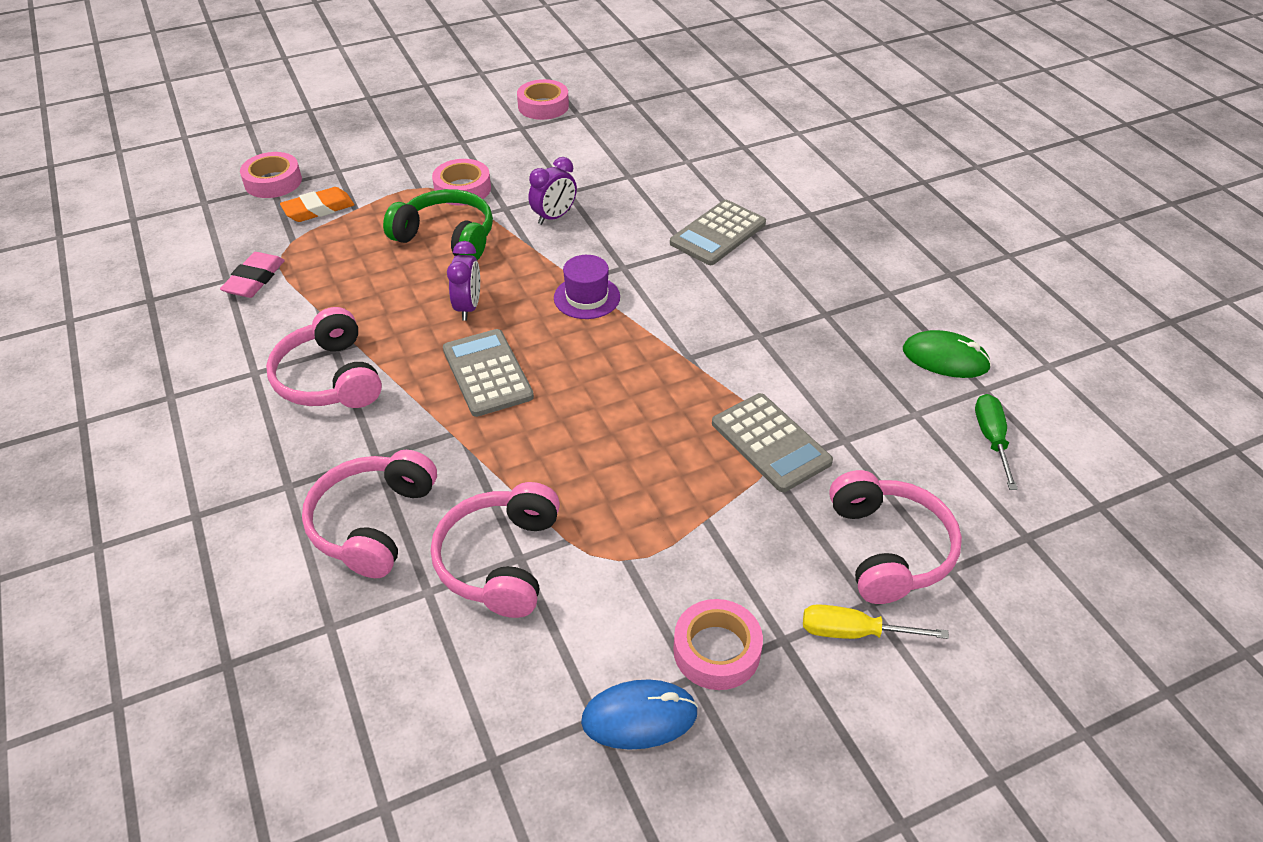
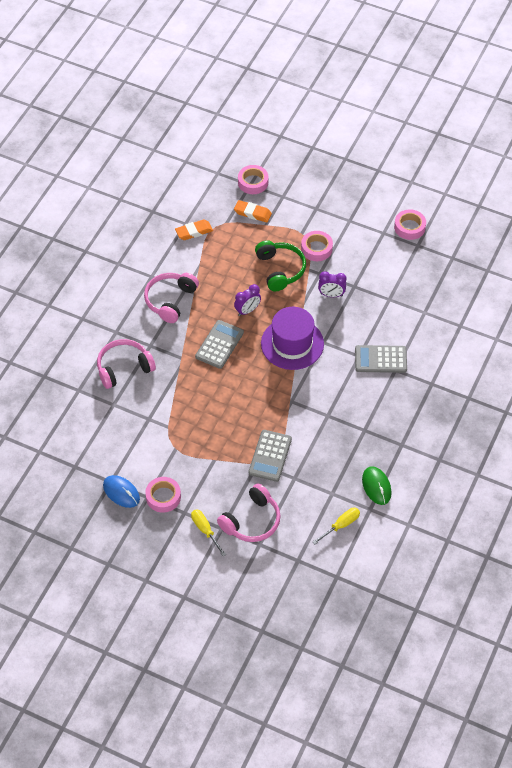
camera: 50 degrees right, 10 degrees up
(254, 279) = (194, 232): pink eraser -> orange eraser
(500, 561) = (142, 414): pink headphones -> none
(587, 297) = (292, 344): purple hat -> purple hat, size x1.84
(991, 438) = (341, 525): green screwdriver -> yellow screwdriver

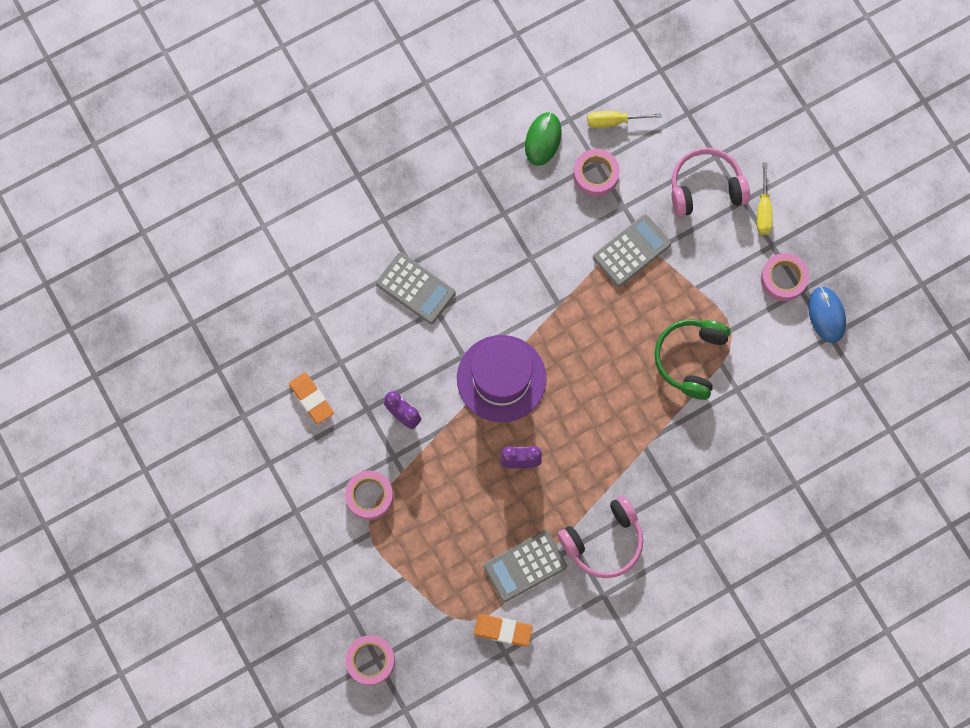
camera: 145 degrees left, 20 degrees up
(124, 368) = (723, 479): pink headphones -> none
(219, 344) = (588, 435): grey calculator -> grey calculator (525, 566)
(252, 213) = (407, 608): orange eraser -> orange eraser (311, 399)
(280, 269) = (437, 495): green headphones -> green headphones (690, 359)
(409, 227) = (231, 449): pink tape -> pink tape (595, 175)

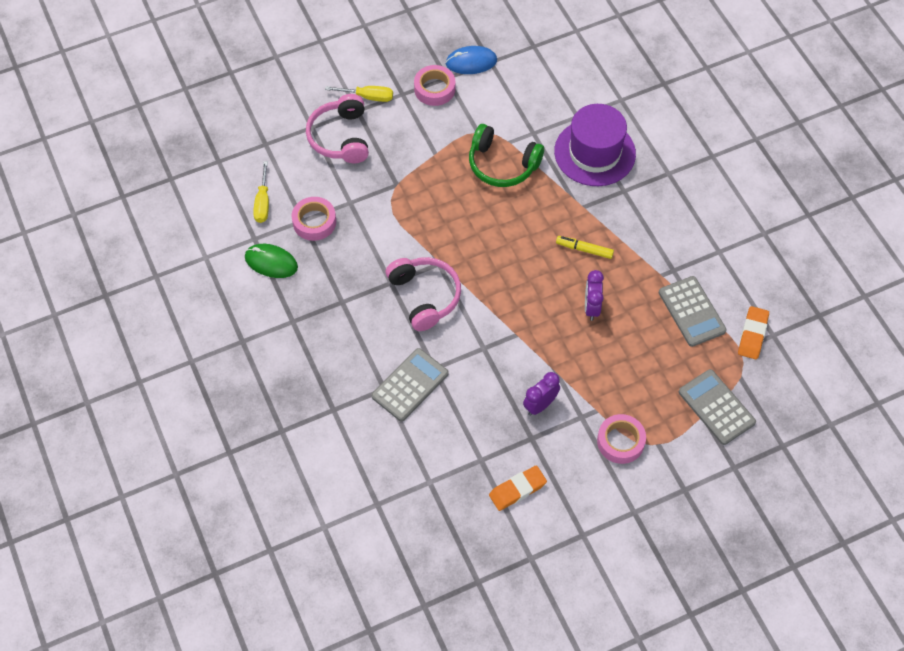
camera: 85 degrees left, 15 degrees down
(370, 660) = (784, 451): pink tape -> none
(501, 378) = (509, 317): purple hat -> purple hat (594, 152)
(590, 451) = (584, 249): none -> yellow marker
(604, 541) = (669, 246): pink headphones -> pink headphones (425, 296)
(631, 251) = (394, 200): grey calculator -> grey calculator (716, 407)

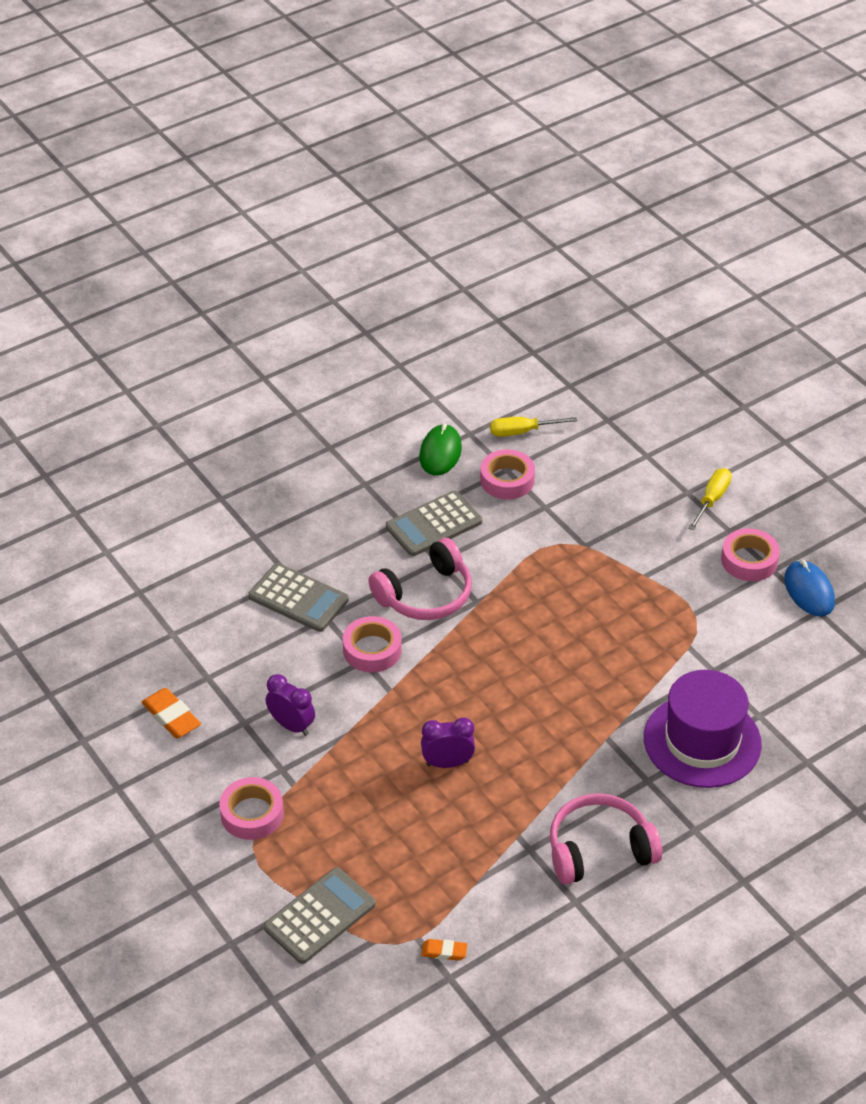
camera: 80 degrees right, 15 degrees down
(340, 137) = (640, 483): pink headphones -> pink headphones (599, 849)
(368, 97) = (712, 499): yellow screwdriver -> yellow screwdriver turned 150 degrees counterclockwise
(474, 340) = (372, 650): none -> pink tape
(502, 164) = (649, 644): green headphones -> none
(584, 249) = (537, 746): yellow marker -> none
(692, 311) = (466, 876): grey calculator -> grey calculator (434, 524)
(752, 335) = (444, 952): orange eraser -> orange eraser, size x0.58

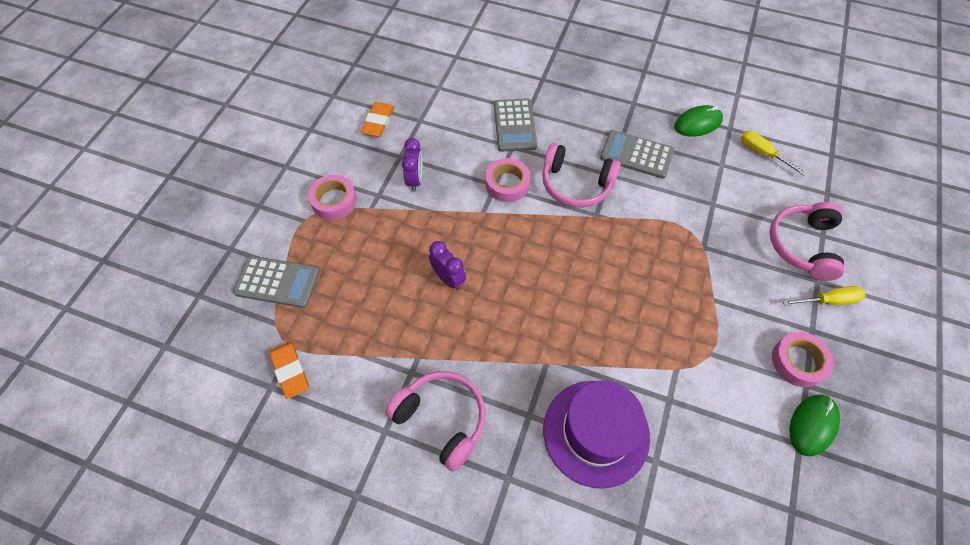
camera: 55 degrees right, 15 degrees up
(444, 952) = (290, 371): orange eraser -> orange eraser, size x1.72
(507, 480) = (713, 170): pink tape -> none
(645, 476) = (802, 245): none -> pink headphones
(809, 591) = (812, 425): blue mouse -> green mouse

